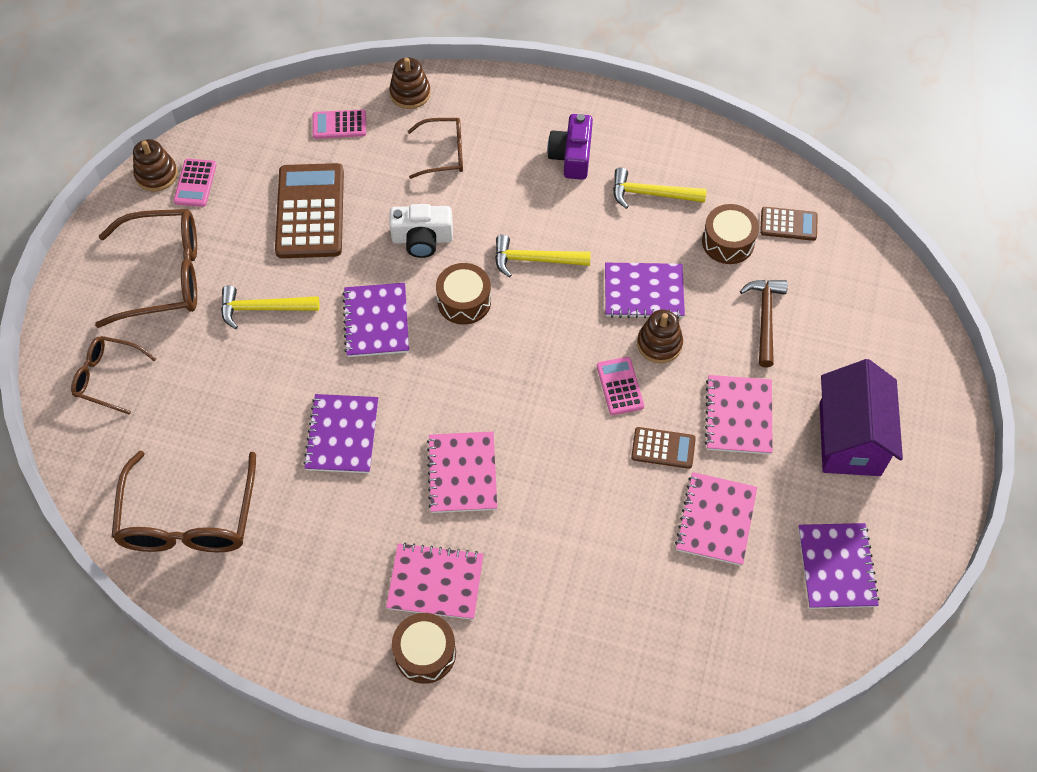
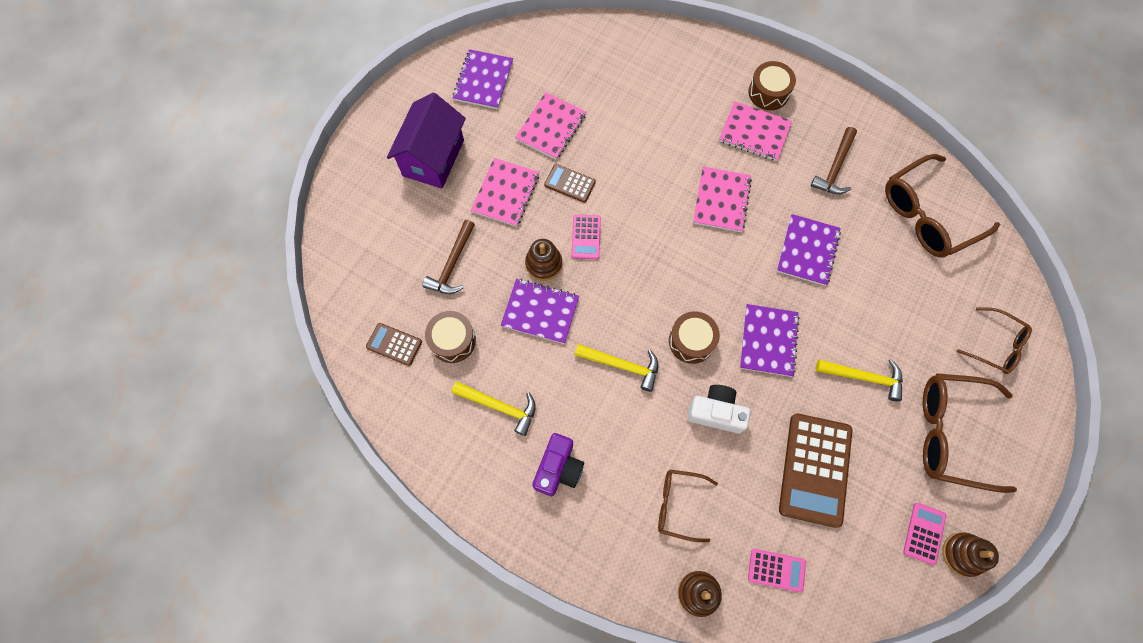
camera: 165 degrees left, 10 degrees up
(188, 519) = (927, 215): brown glasses -> brown glasses turned 135 degrees counterclockwise
(316, 556) = (835, 168): none -> brown hammer

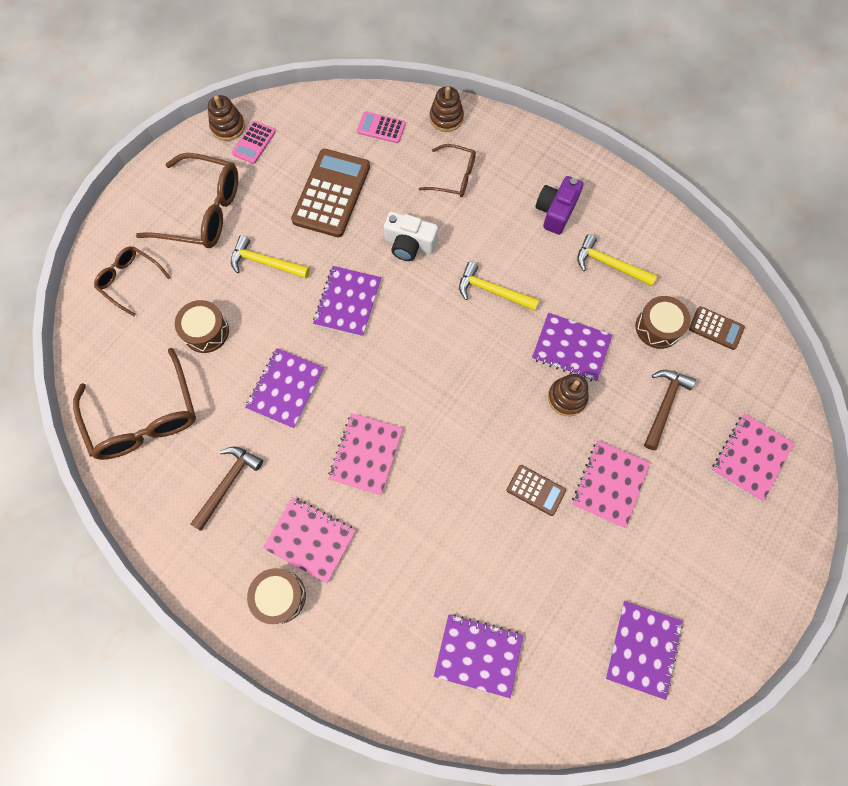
camera: 175 degrees left, 0 degrees up
(433, 158) = (697, 538): purple house -> none
(551, 127) = (556, 569): pink notebook -> pink notebook (751, 457)
(586, 237) = (520, 423): pink calculator -> none
(609, 67) = (478, 655): none -> purple notebook
(691, 341) = (422, 308): brown drum -> brown drum (206, 331)
(927, 215) = (145, 417): brown glasses -> brown glasses turned 90 degrees clockwise

